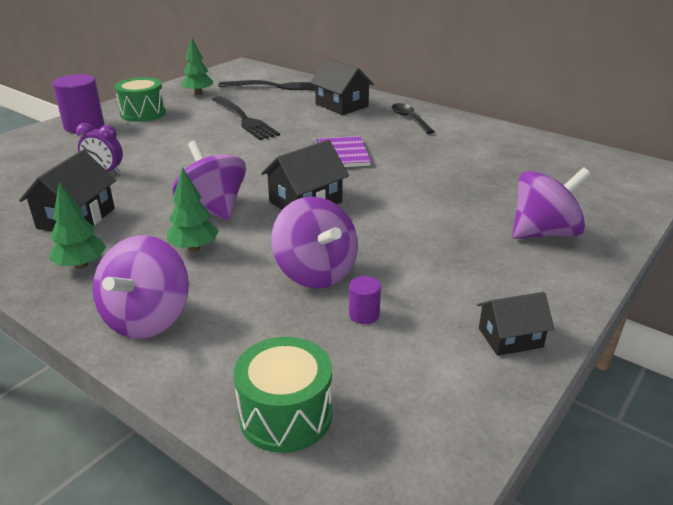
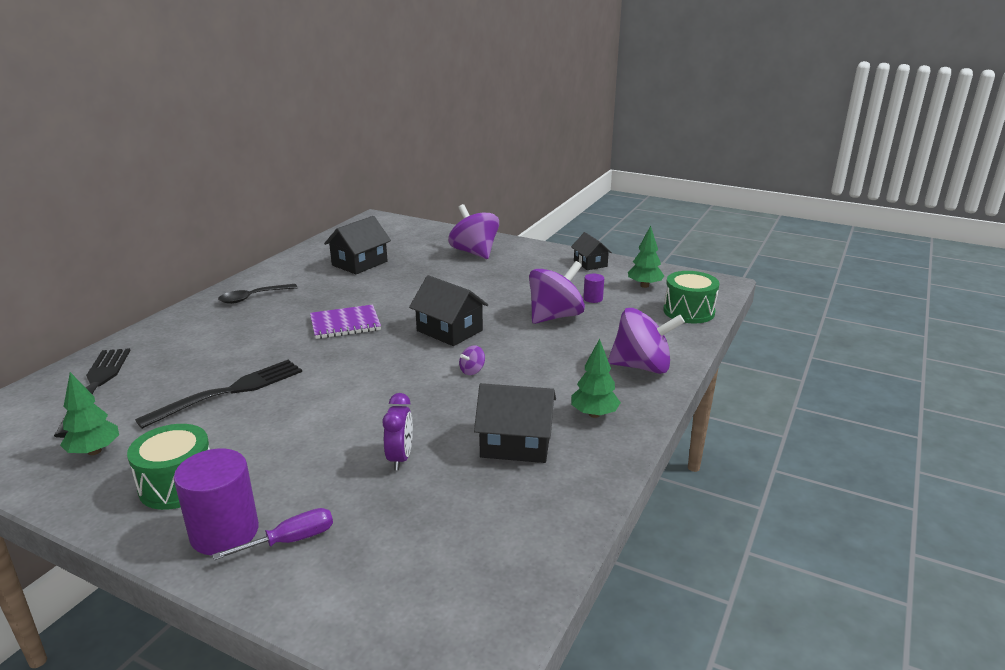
camera: 100 degrees left, 5 degrees down
(56, 141) = (291, 540): none -> purple screwdriver
(194, 248) = (543, 367): green tree -> green tree (644, 285)
(213, 208) = (472, 371): purple spinning top -> purple spinning top, size x0.41
(341, 105) = (196, 335): black house -> black house (359, 263)

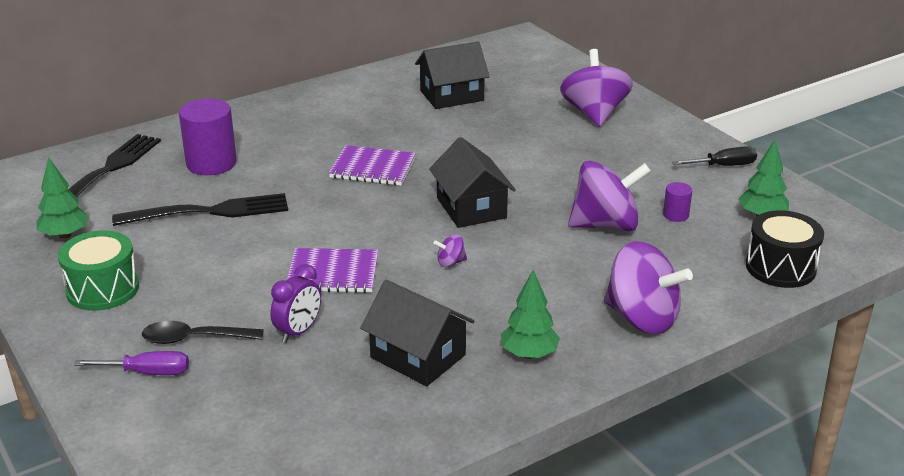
camera: 30 degrees right, 5 degrees up
(224, 532) = (105, 345): purple cylinder -> purple cylinder (211, 163)
(253, 297) = (310, 111): black spoon -> black spoon (194, 339)
(386, 406) = (333, 273): none -> purple notebook
(590, 263) = (724, 166): black house -> black screwdriver
(689, 311) = (780, 267): green drum -> black drum

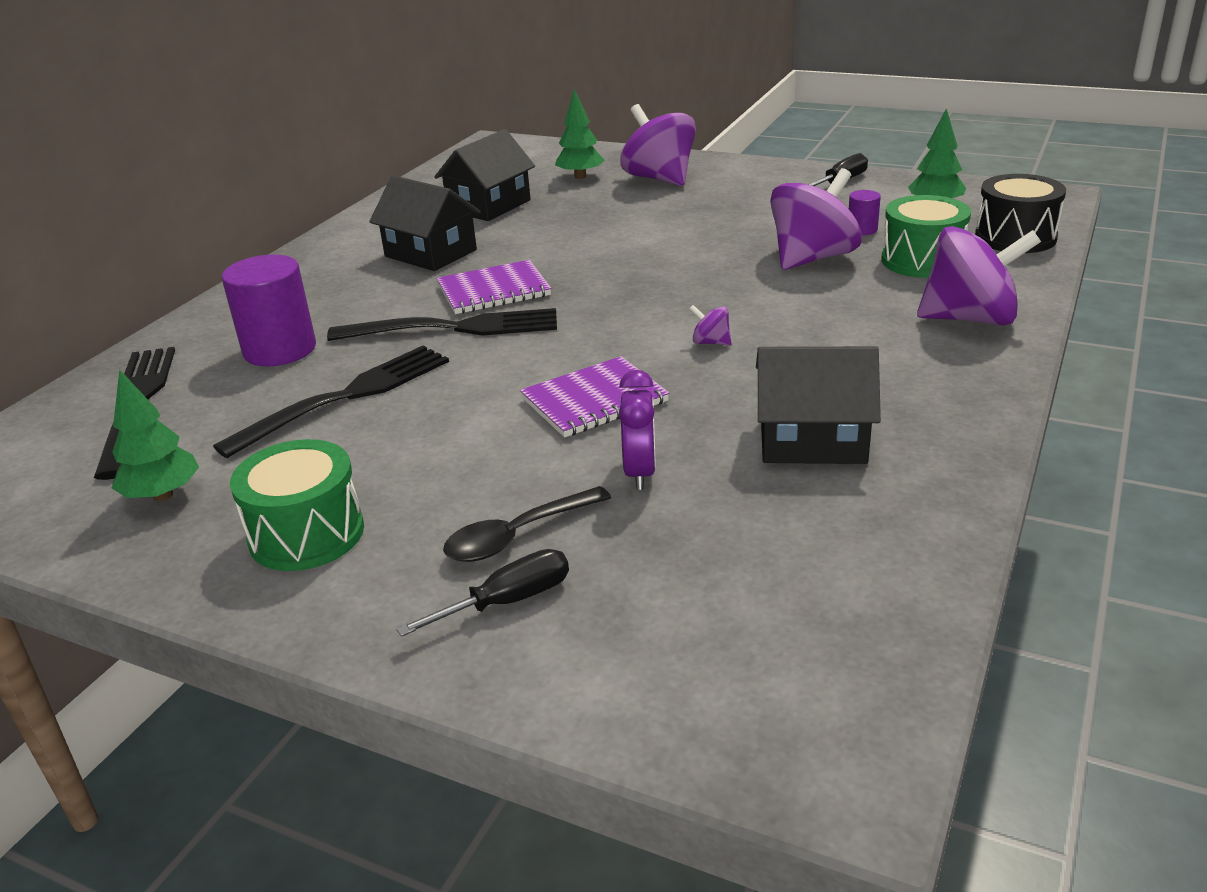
camera: 30 degrees left, 0 degrees up
(148, 373) = (508, 601): purple screwdriver -> black screwdriver
(318, 187) = (454, 328): none -> black fork
(450, 262) = (710, 342): purple spinning top -> purple spinning top turned 75 degrees clockwise
(471, 208) = (657, 289): black house -> black house (430, 253)
(529, 354) = (919, 390): green tree -> green tree (580, 177)
(679, 259) = (922, 261): none -> green drum

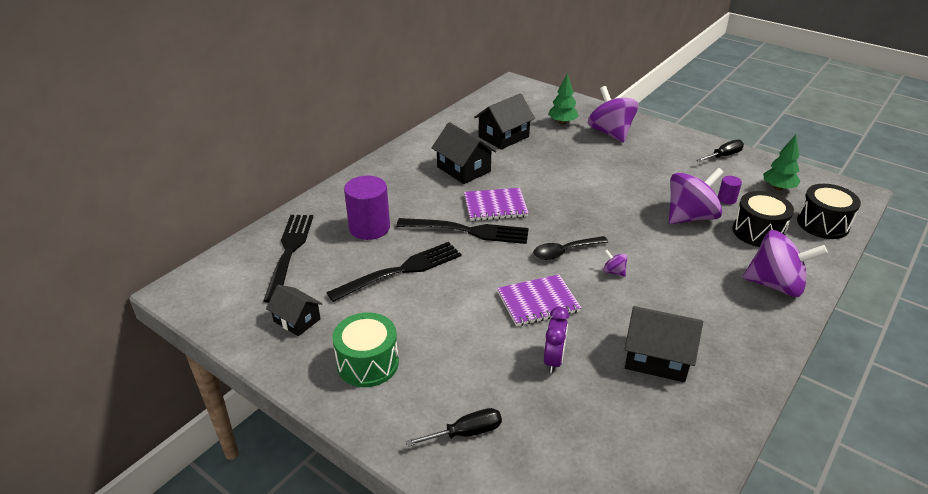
camera: 10 degrees right, 5 degrees up
(163, 495) = (297, 320): green tree -> black house
(517, 536) = (478, 389): black spoon -> black spoon (564, 252)
(922, 261) = (758, 232): green drum -> black drum

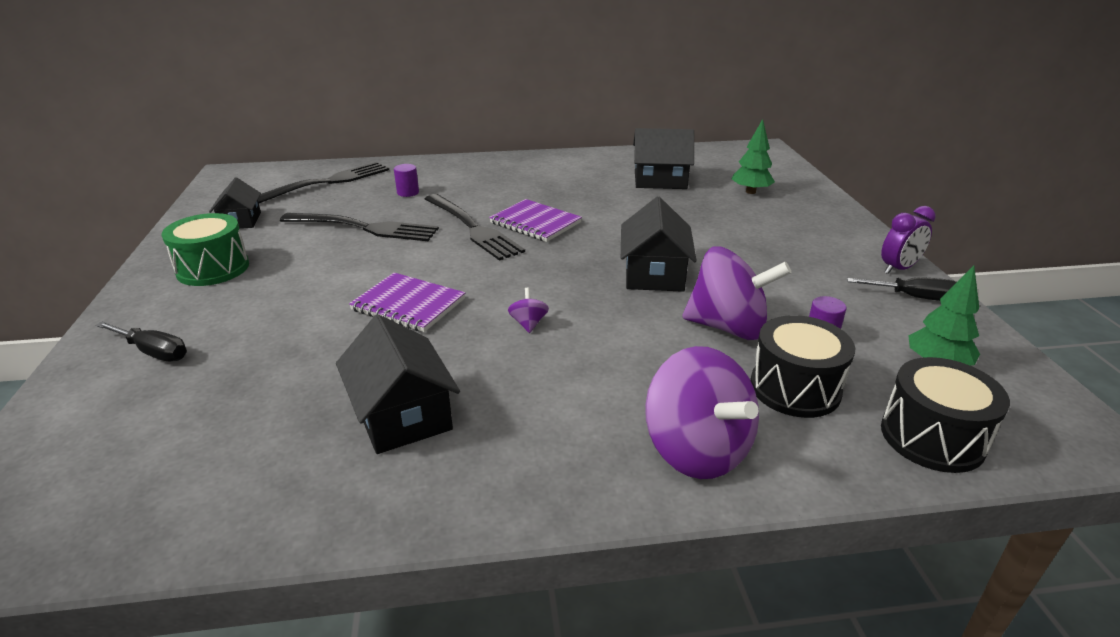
camera: 45 degrees right, 5 degrees down
(369, 228) = (408, 192): purple cylinder -> purple cylinder, size x0.48
(463, 169) = (568, 188): black house -> black house (654, 274)
(553, 360) = (319, 352): purple clock -> purple clock (898, 268)
(564, 252) = (519, 283): black spoon -> none
(610, 133) = (791, 219): purple spinning top -> none

